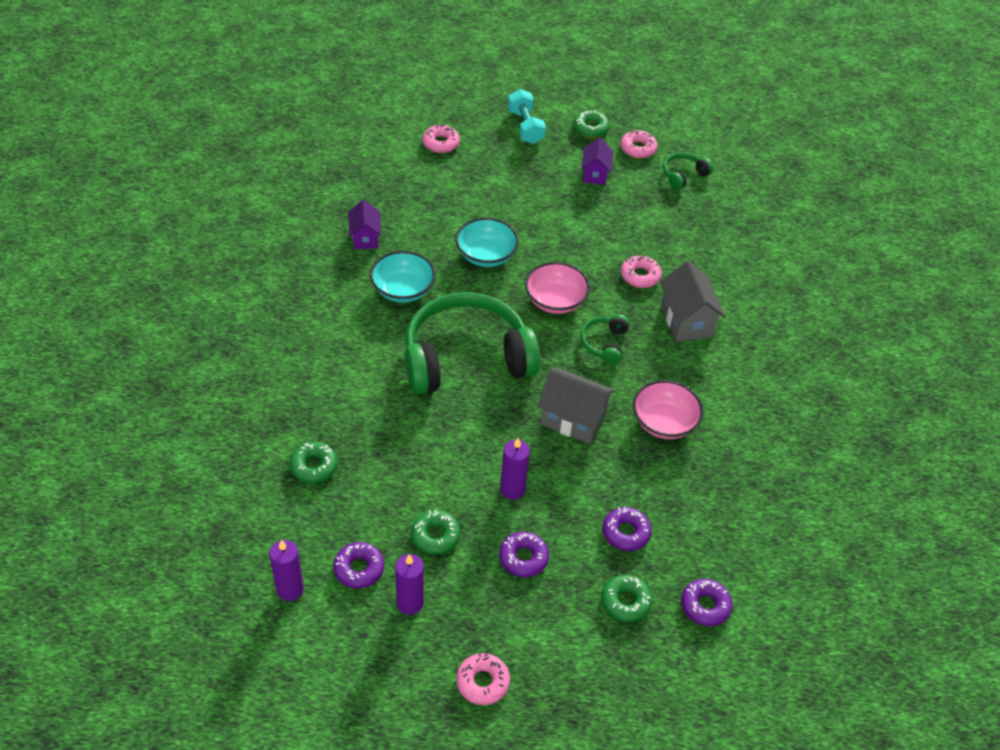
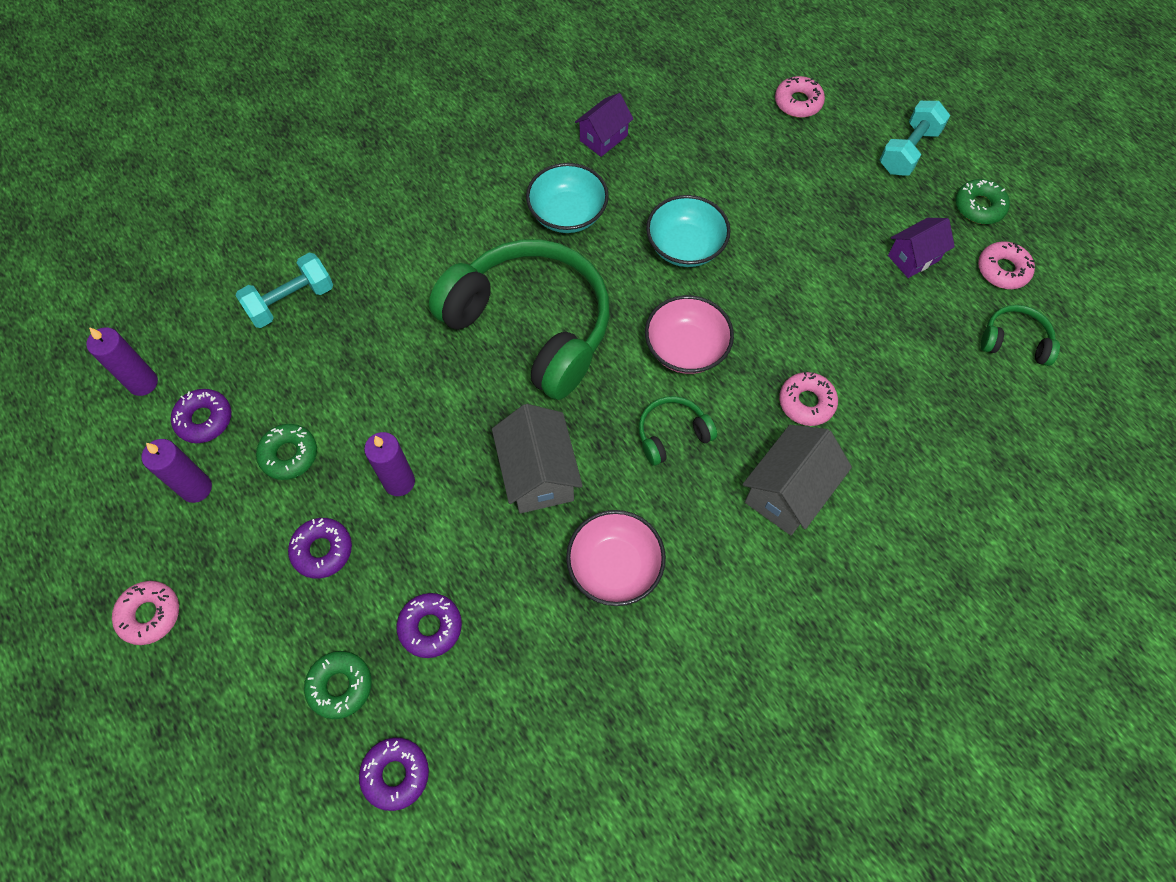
camera: 55 degrees right, 15 degrees up
(314, 466) = (291, 301): green donut -> turquoise dumbbell

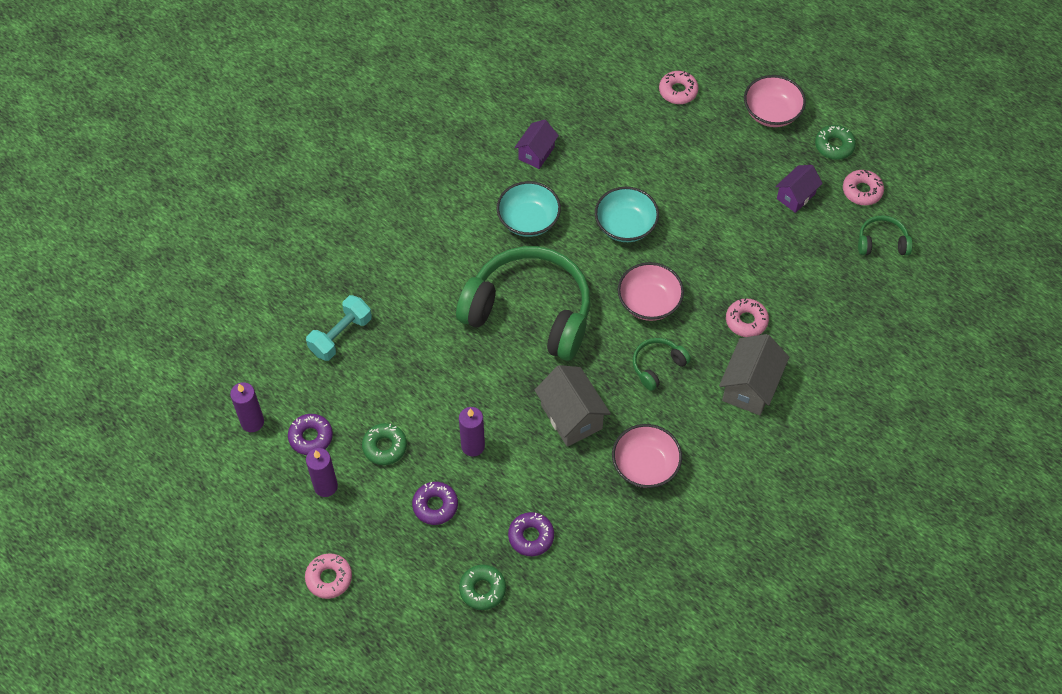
camera: 15 degrees left, 5 degrees down
(396, 774) = (541, 633): purple donut -> none
(908, 151) = (771, 113): turquoise dumbbell -> pink bowl

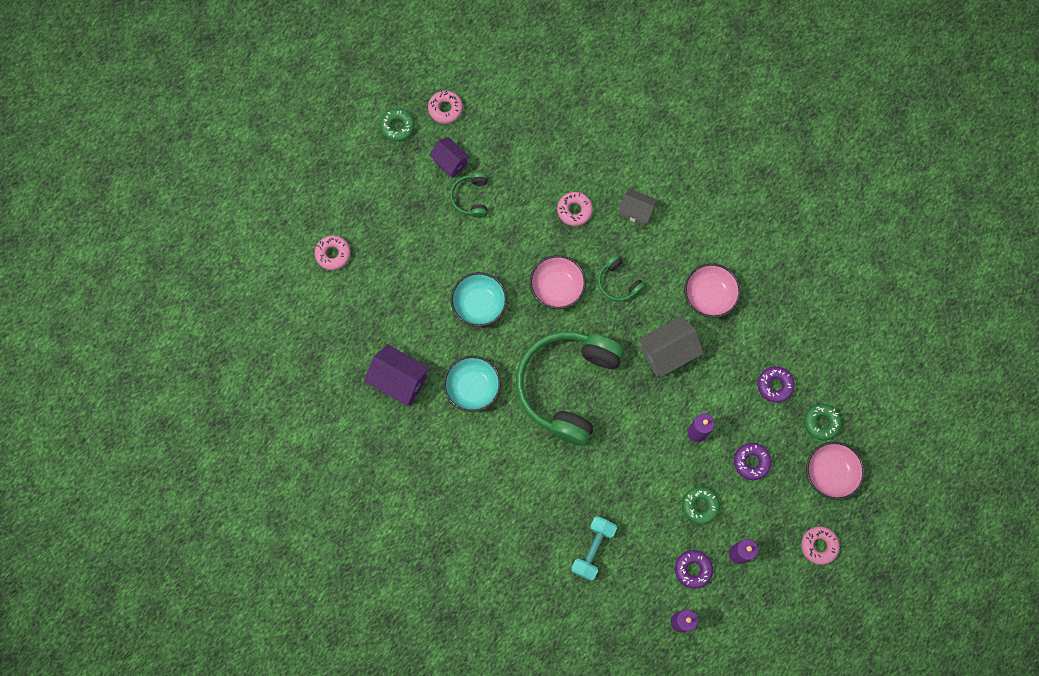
camera: 90 degrees left, 15 degrees up
(341, 335) = (593, 549): turquoise dumbbell -> turquoise dumbbell turned 75 degrees clockwise
(536, 153) = (399, 380): purple house -> purple house, size x1.55
(750, 387) = (636, 211): grey house -> grey house, size x0.65
(771, 113) = (360, 175): pink bowl -> pink bowl (830, 473)
(882, 242) = (497, 98): green headphones -> green headphones (471, 198)

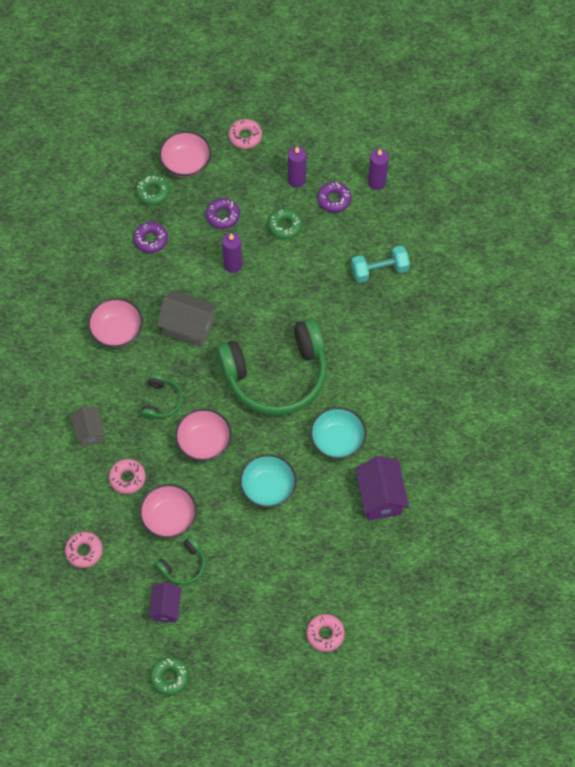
camera: 130 degrees left, 10 degrees down
(445, 109) = (120, 651): pink donut -> pink donut (84, 551)
(517, 216) = (169, 517): none -> pink bowl

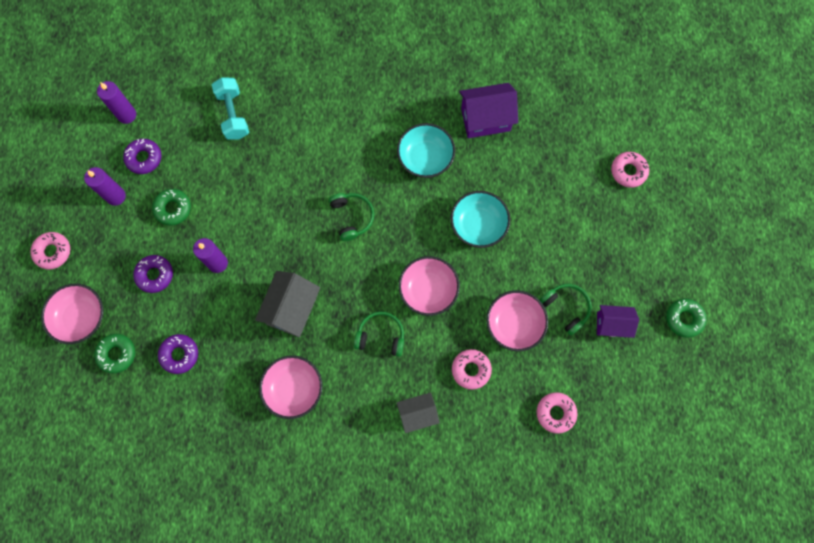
camera: 90 degrees left, 10 degrees up
(276, 375) = (352, 217): green headphones -> green headphones, size x0.42

